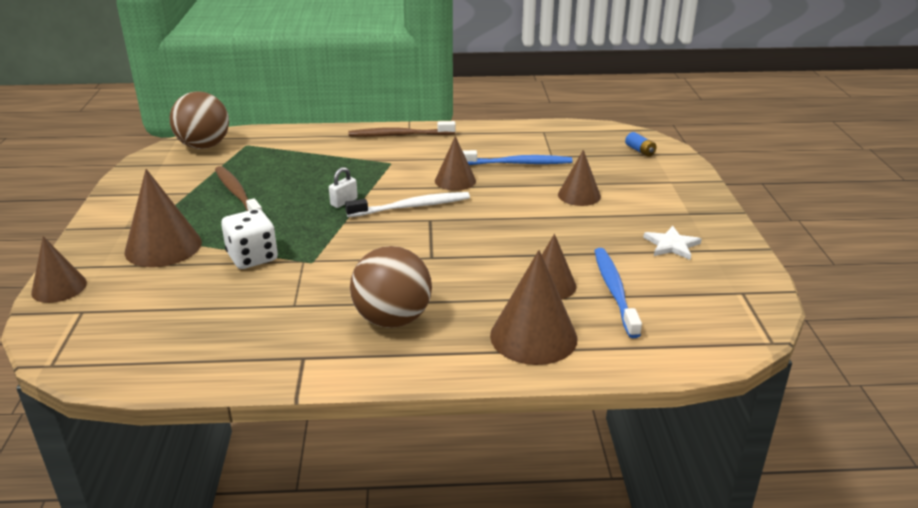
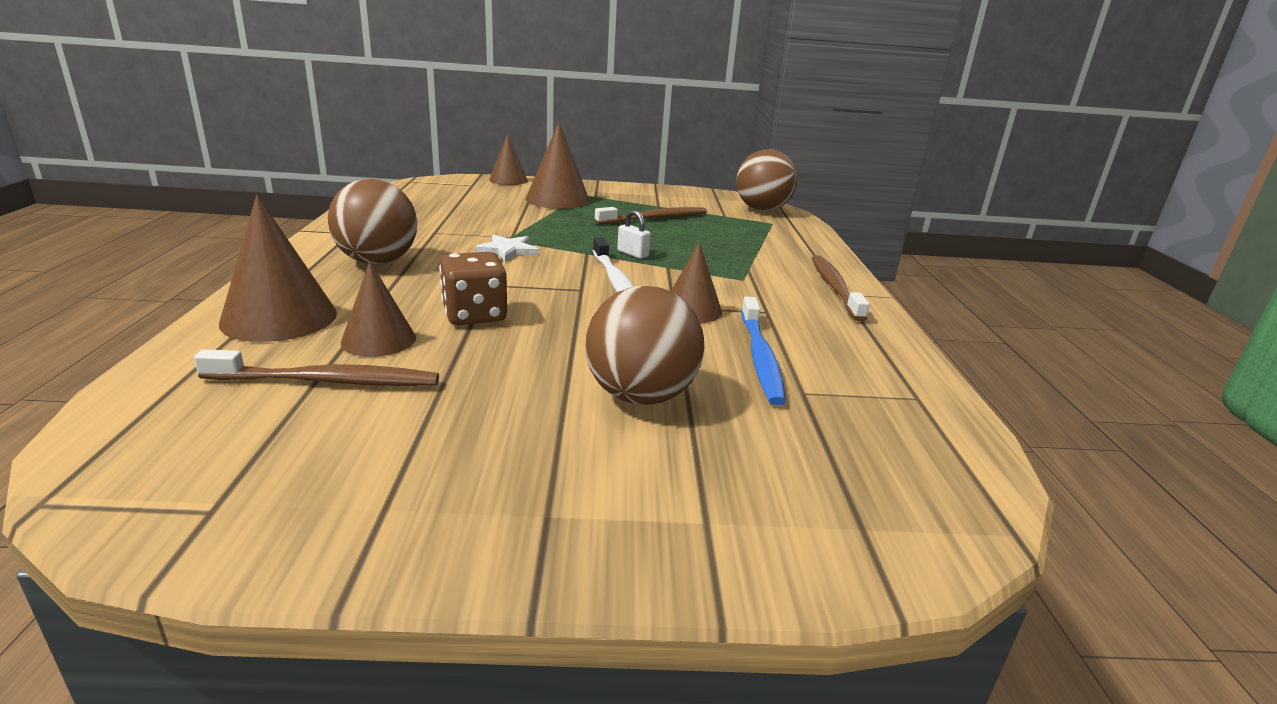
camera: 90 degrees right, 5 degrees down
(252, 257) = (526, 221): white dice -> none
(494, 255) = (474, 315): none -> brown dice
(579, 195) = (640, 396): brown cone -> brown ball
(614, 291) = (327, 381): blue toothbrush -> brown toothbrush
(640, 151) = (870, 506): blue battery -> none
(671, 245) = (427, 461): white star -> white star (508, 250)

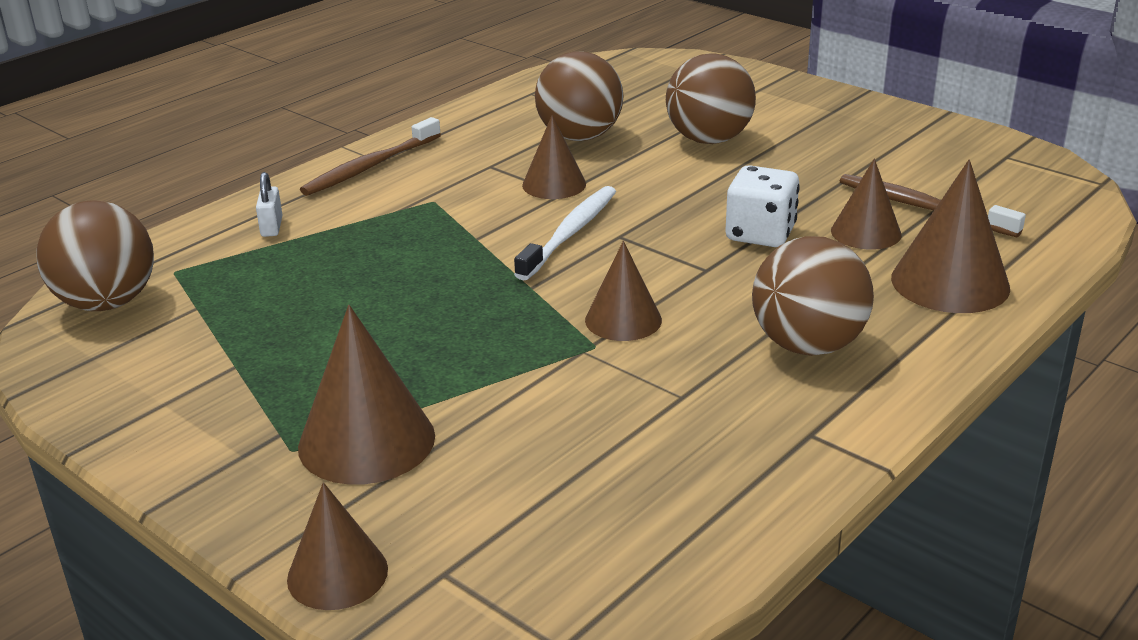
camera: 135 degrees left, 5 degrees up
(474, 315) = (760, 234): brown dice -> white dice
(508, 250) = (623, 320): white star -> brown cone
(632, 254) = (480, 268): white padlock -> white padlock (272, 227)
(655, 219) = (314, 330): brown toothbrush -> none
(760, 358) = (579, 137): blue toothbrush -> brown ball

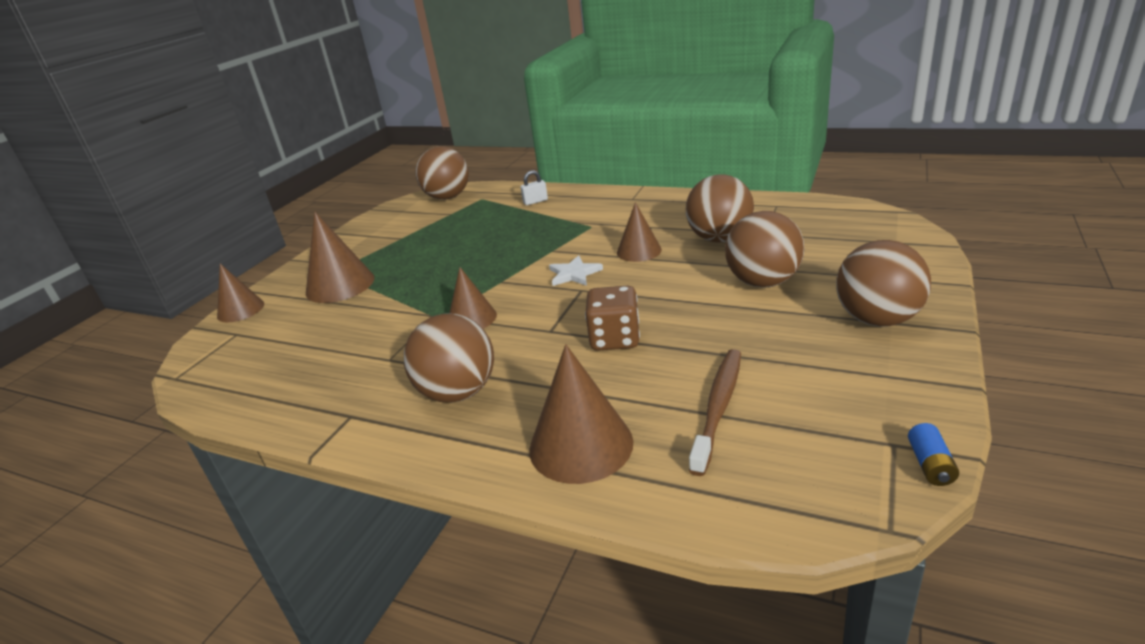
camera: 75 degrees right, 0 degrees up
(370, 166) = (621, 199): brown toothbrush -> none
(570, 233) = (574, 274): white toothbrush -> white star
(760, 234) = (615, 339): white dice -> brown dice
(825, 114) = (877, 319): none -> brown ball
(866, 232) = (648, 385): brown cone -> none
(1036, 151) = (930, 465): none -> blue battery

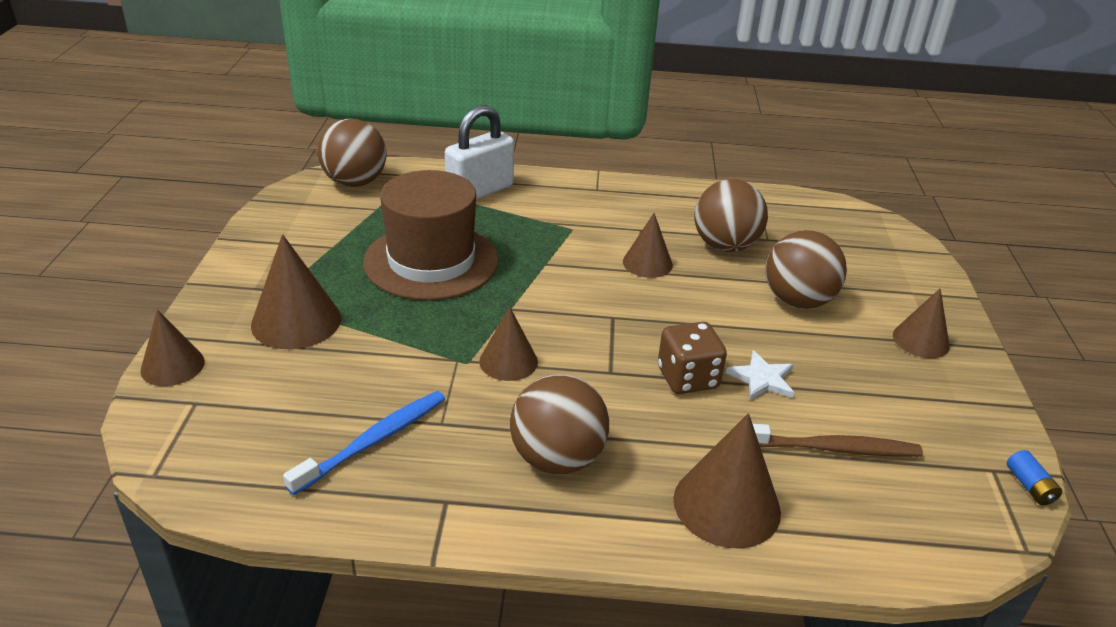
camera: 25 degrees left, 5 degrees up
(331, 368) = (374, 441): none -> blue toothbrush
(464, 248) = (431, 261): none -> brown hat
(535, 201) = (480, 191): white padlock -> white padlock, size x2.31
(574, 274) = (592, 296): white star -> white star (762, 379)
(718, 407) = (832, 448): brown toothbrush -> brown toothbrush turned 90 degrees clockwise
(877, 319) = (921, 340): brown ball -> brown cone

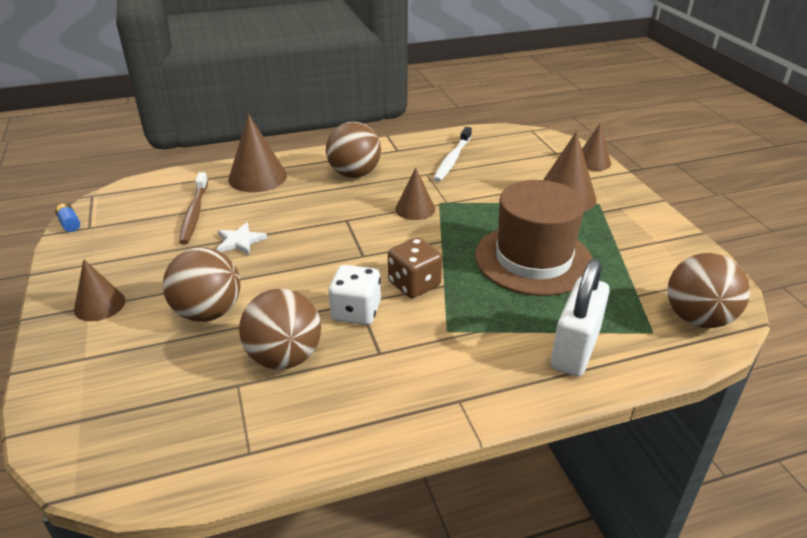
camera: 160 degrees right, 0 degrees up
(374, 441) = (452, 159): blue toothbrush -> white toothbrush
(647, 263) = (356, 312): brown cone -> white dice
(687, 378) = (293, 228): brown dice -> brown dice (414, 284)
(832, 448) = (194, 213): brown toothbrush -> brown toothbrush turned 75 degrees counterclockwise

